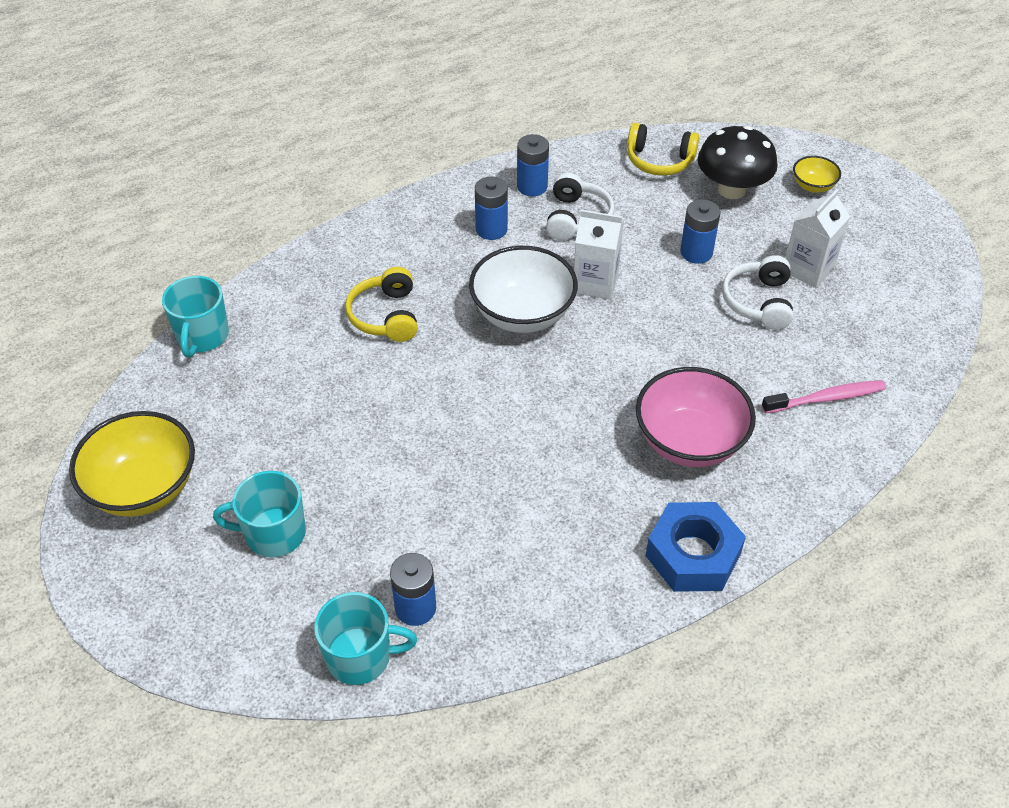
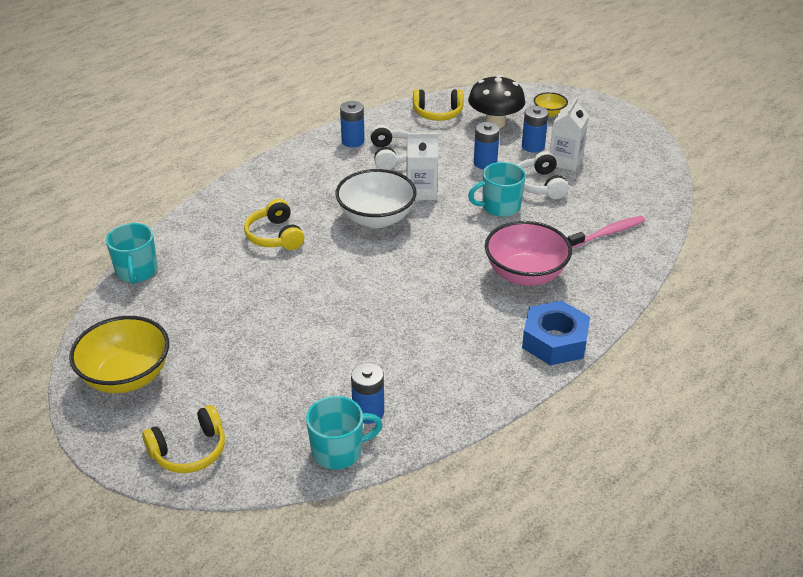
camera: 15 degrees left, 10 degrees down
(183, 612) = (189, 450): none -> yellow headphones
(273, 533) = (241, 386): turquoise mug -> turquoise mug (500, 207)
(491, 229) = (333, 171): blue battery -> blue battery (533, 146)

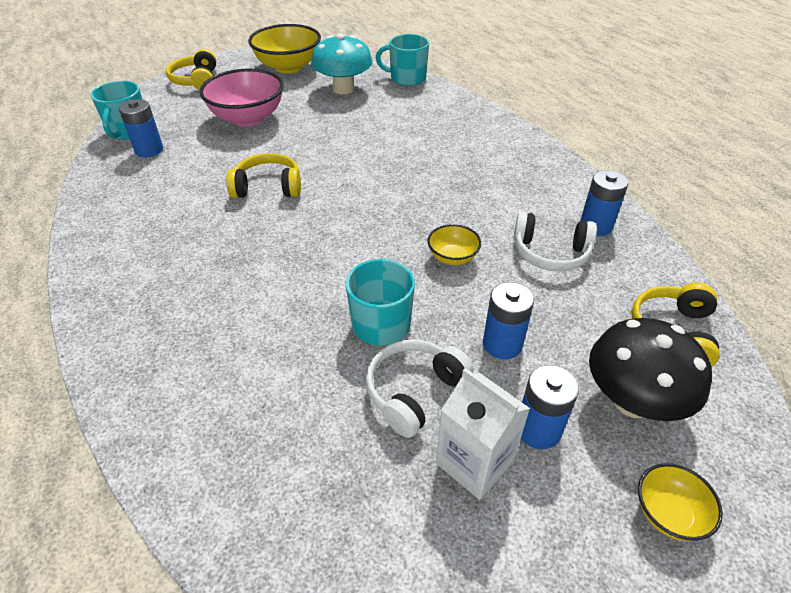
camera: 110 degrees right, 5 degrees up
(177, 311) = (343, 89): none -> turquoise mushroom
(275, 236) = (418, 143): yellow headphones -> yellow headphones (268, 187)
(376, 218) = (413, 209): white bowl -> none
(421, 191) = (452, 257): white carton -> yellow bowl
(525, 274) = (229, 299): pink bowl -> pink bowl (248, 118)
(539, 185) = (414, 392): white headphones -> white headphones turned 60 degrees counterclockwise
(554, 341) = (106, 284): blue nut -> none
(608, 233) = (244, 431): pink toothbrush -> none

